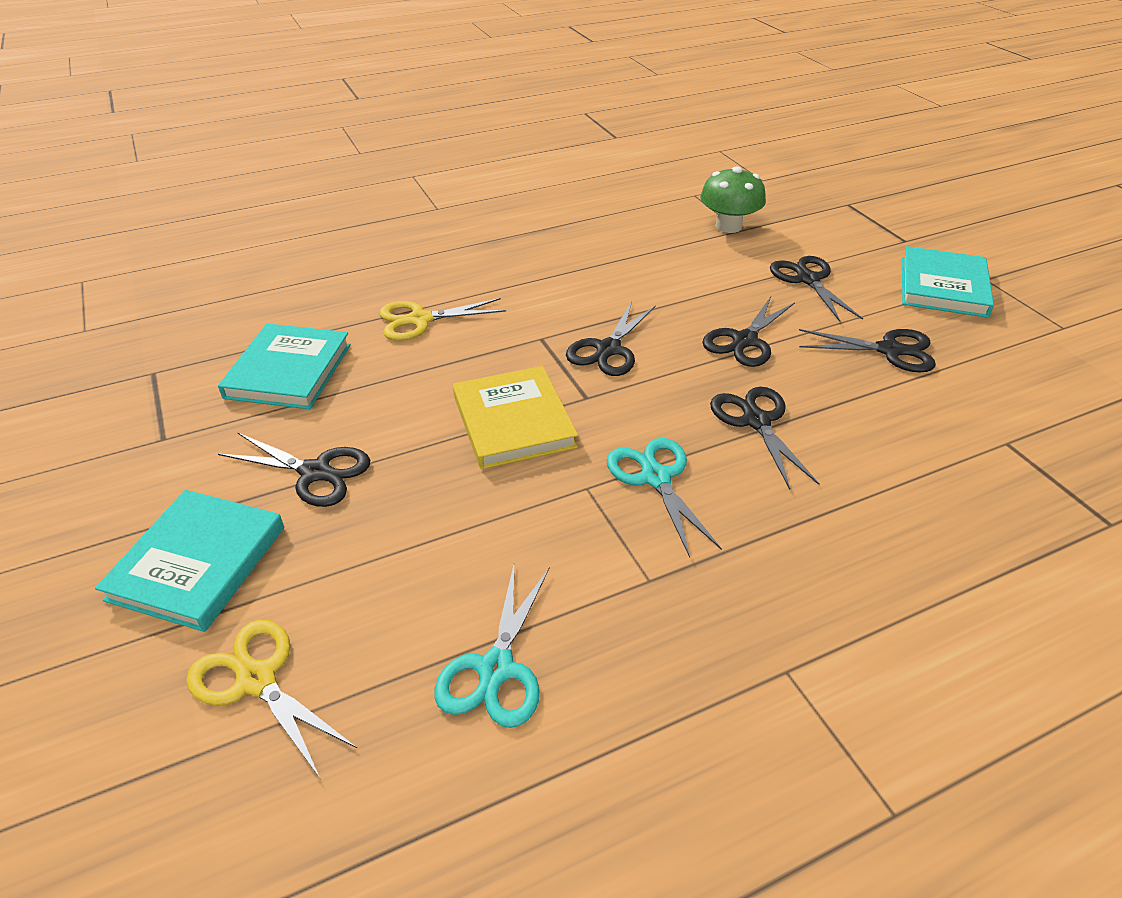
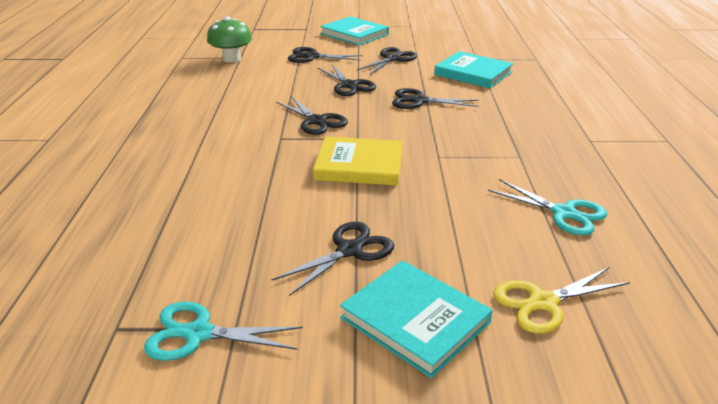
camera: 65 degrees left, 10 degrees down
(289, 371) = (204, 246): turquoise book -> turquoise book (473, 73)
(420, 320) = (204, 176): yellow scissors -> none
(655, 478) = (444, 136): turquoise scissors -> turquoise scissors (198, 334)

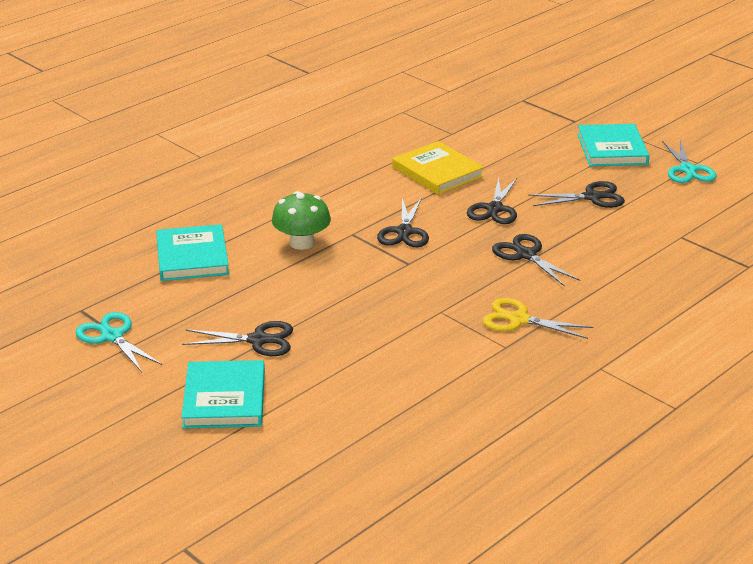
camera: 45 degrees right, 0 degrees up
(231, 59) = (442, 132): green mushroom -> green mushroom (302, 243)
(312, 57) = (518, 161): black scissors -> none
(359, 165) = (369, 286): yellow book -> yellow book (437, 172)
(473, 73) = (640, 251): turquoise book -> turquoise book (192, 257)
(543, 302) = (312, 438): yellow scissors -> yellow scissors (519, 319)
(564, 213) = (444, 402): turquoise scissors -> turquoise scissors (687, 170)

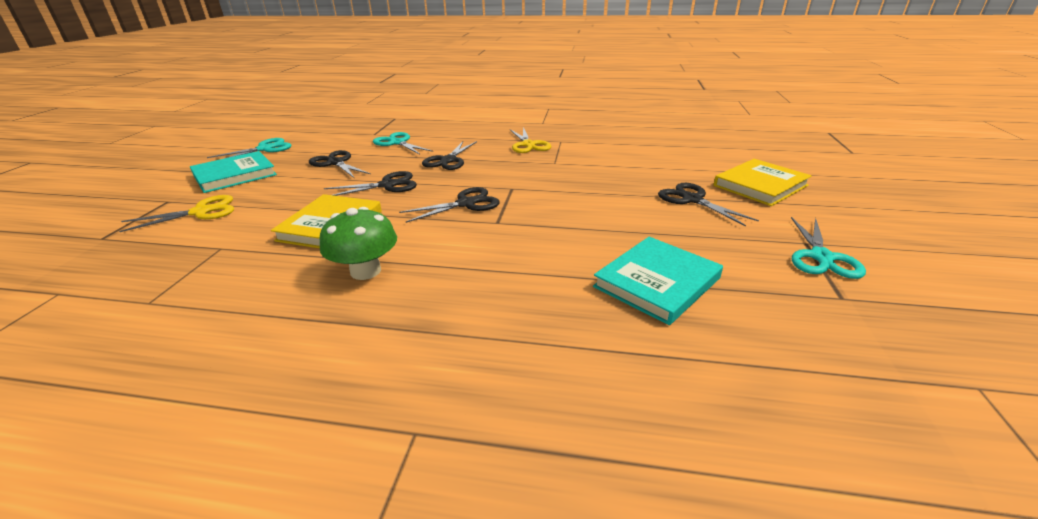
camera: 125 degrees left, 0 degrees up
(224, 399) = (760, 185): turquoise book -> yellow book
(302, 243) = (544, 237): green mushroom -> green mushroom (365, 271)
(532, 131) = (201, 212): none -> yellow scissors
(626, 242) = (397, 143): none -> turquoise scissors

